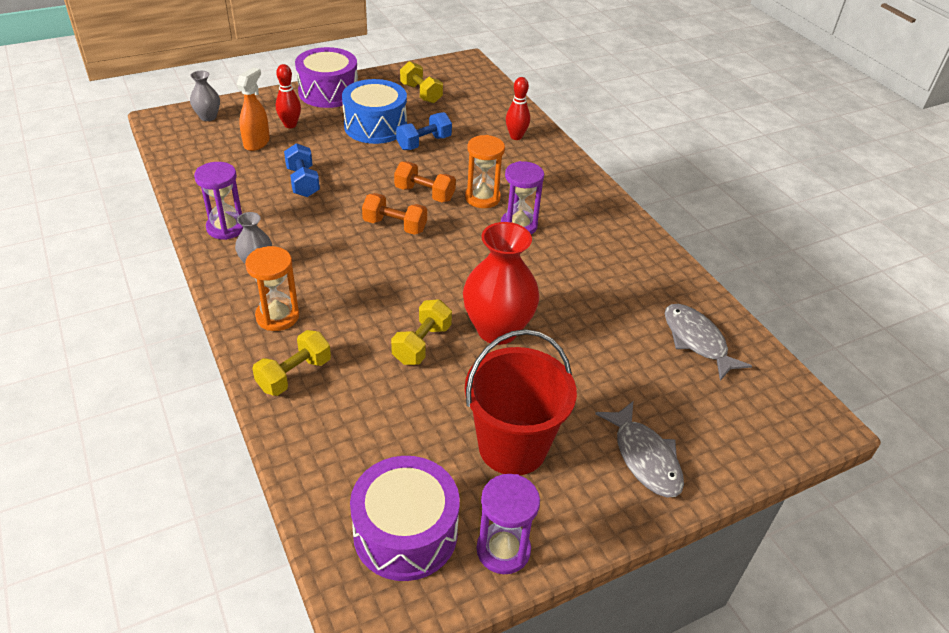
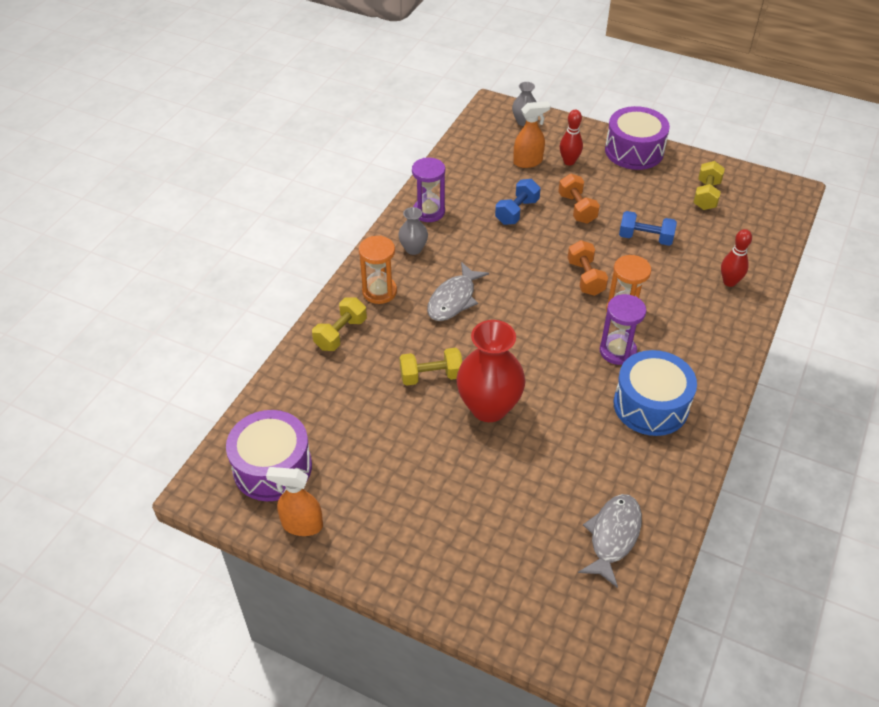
camera: 55 degrees right, 5 degrees up
(294, 374) = (340, 334): yellow dumbbell -> yellow dumbbell turned 60 degrees counterclockwise
(375, 126) = (628, 201): blue drum -> blue drum (650, 405)
(395, 226) = (530, 286): orange dumbbell -> orange dumbbell (577, 208)
(503, 550) = (302, 525): purple hourglass -> orange spray bottle
(512, 447) = (389, 481): red bucket -> none
(644, 458) = (452, 563): grey fish -> grey fish (453, 299)

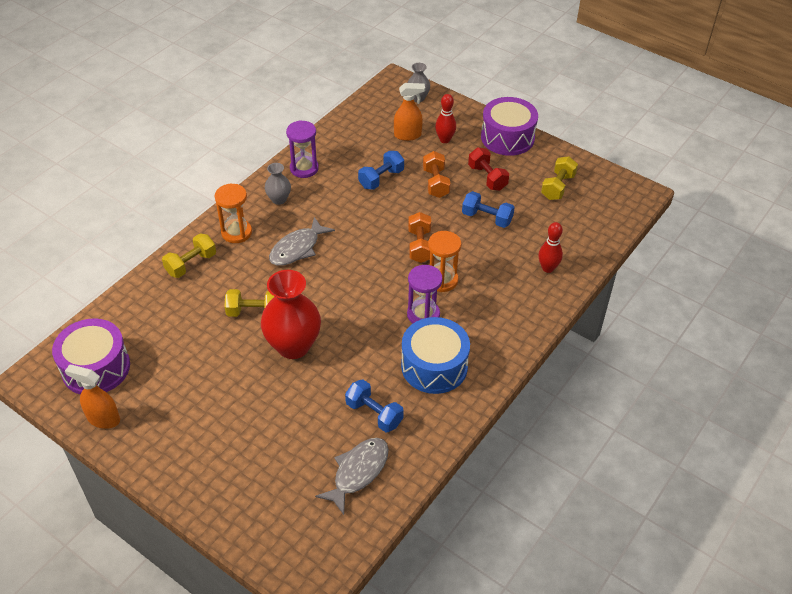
camera: 10 degrees right, 0 degrees up
(606, 468) = (374, 414): none -> blue dumbbell
(629, 195) = (487, 178): none -> red dumbbell

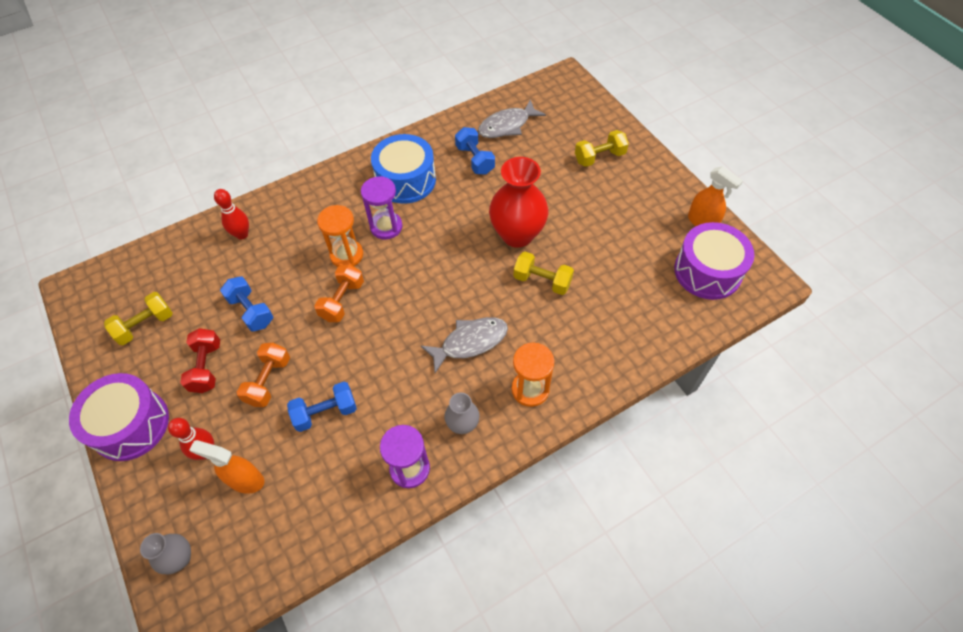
camera: 155 degrees left, 10 degrees up
(191, 264) = (593, 362): yellow dumbbell -> yellow dumbbell (599, 157)

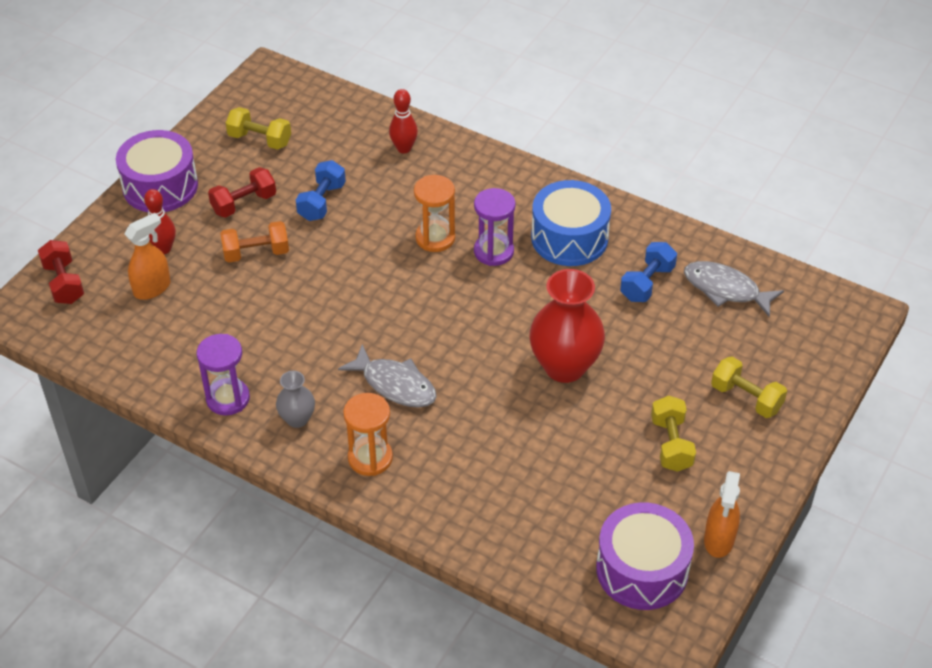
camera: 60 degrees right, 10 degrees down
(180, 558) = (64, 283): grey vase -> red dumbbell
(245, 480) = (152, 288): orange spray bottle -> orange spray bottle turned 60 degrees clockwise
(325, 412) = (248, 310): blue dumbbell -> none
(342, 301) = (378, 262): orange dumbbell -> none
(542, 281) = (516, 414): yellow dumbbell -> yellow dumbbell (671, 444)

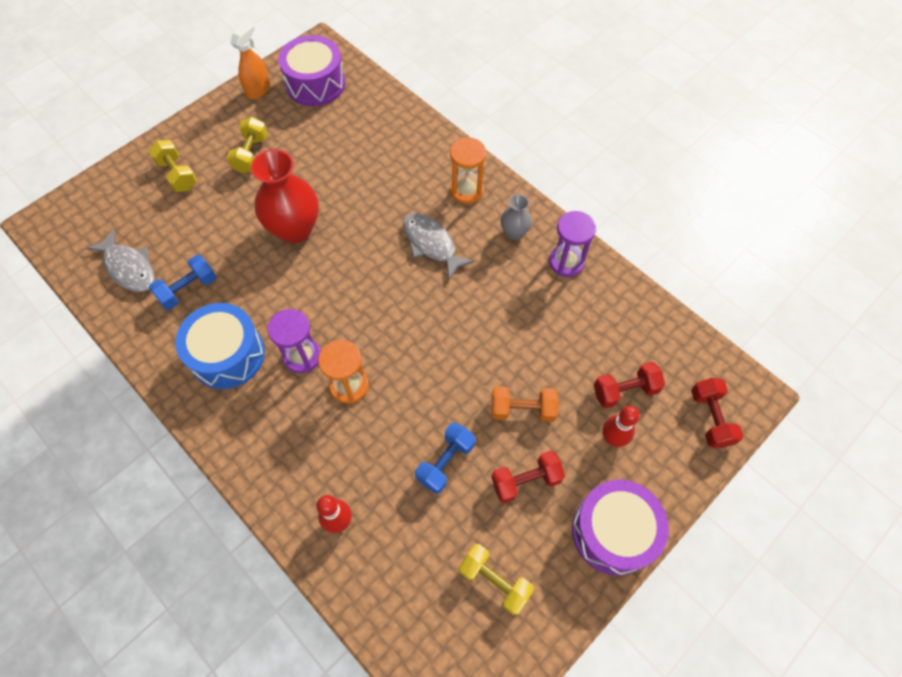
camera: 165 degrees left, 15 degrees up
(152, 288) = (625, 391): orange spray bottle -> red dumbbell

